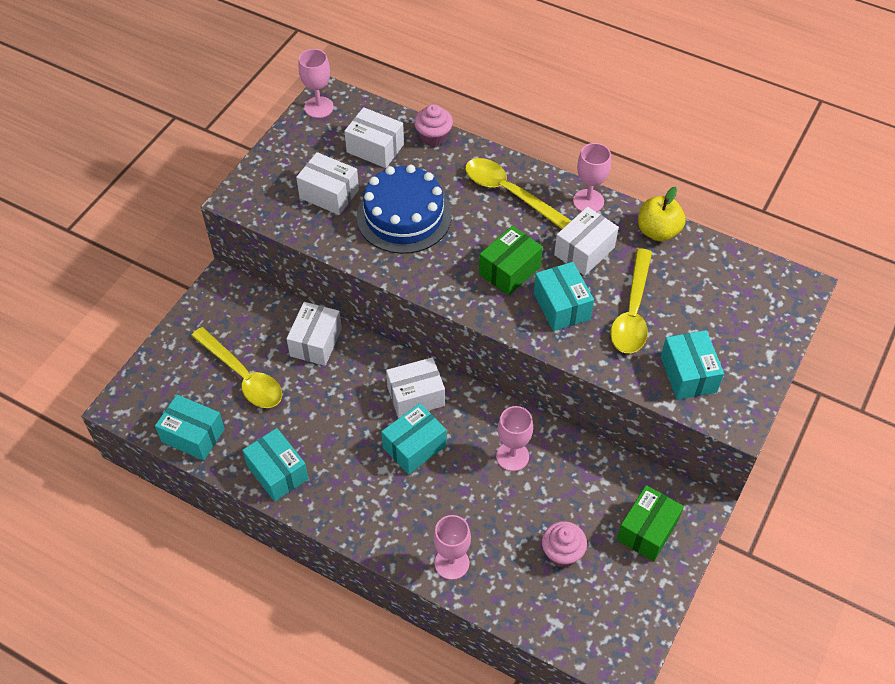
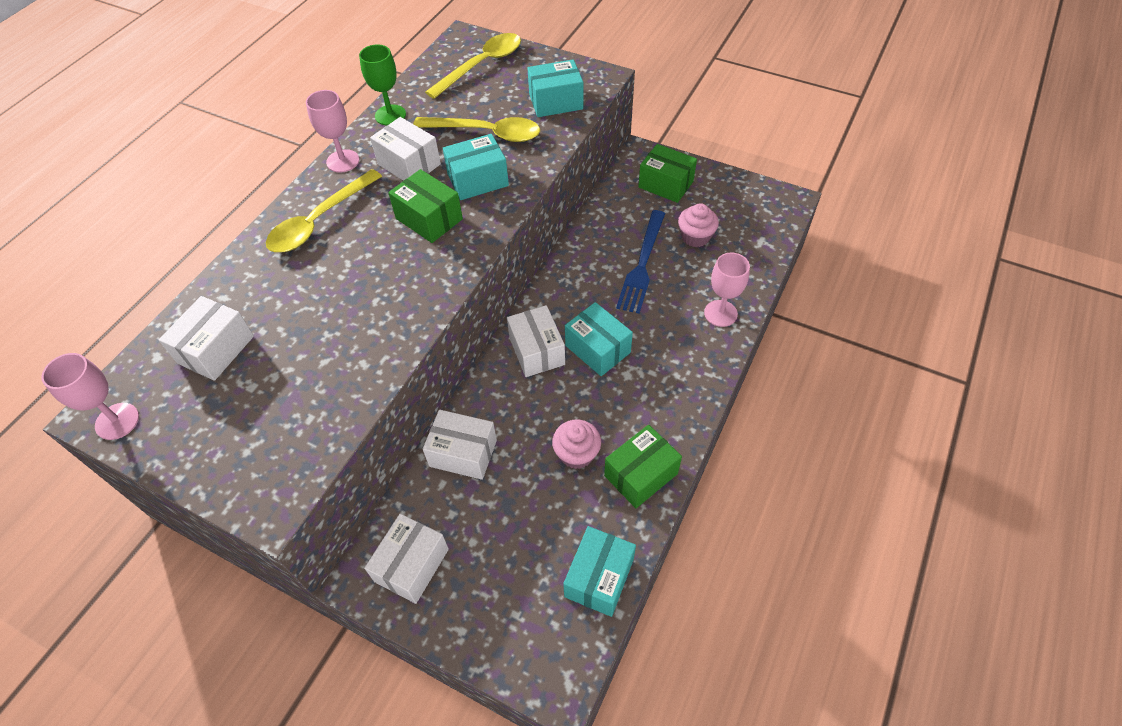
camera: 90 degrees left, 0 degrees up
(243, 376) = (511, 530): yellow spoon -> yellow spoon (482, 65)
(277, 472) = (641, 474): turquoise box -> green box
(329, 194) = (285, 394): white box -> white box (412, 565)
(404, 216) = (337, 313): blue cake -> none
(433, 136) = (212, 291): pink cupcake -> pink cupcake (576, 453)
(512, 456) = (602, 272): pink goblet -> none
(522, 494) = (642, 264): none -> blue fork
(658, 231) = (390, 115): yellow apple -> green goblet

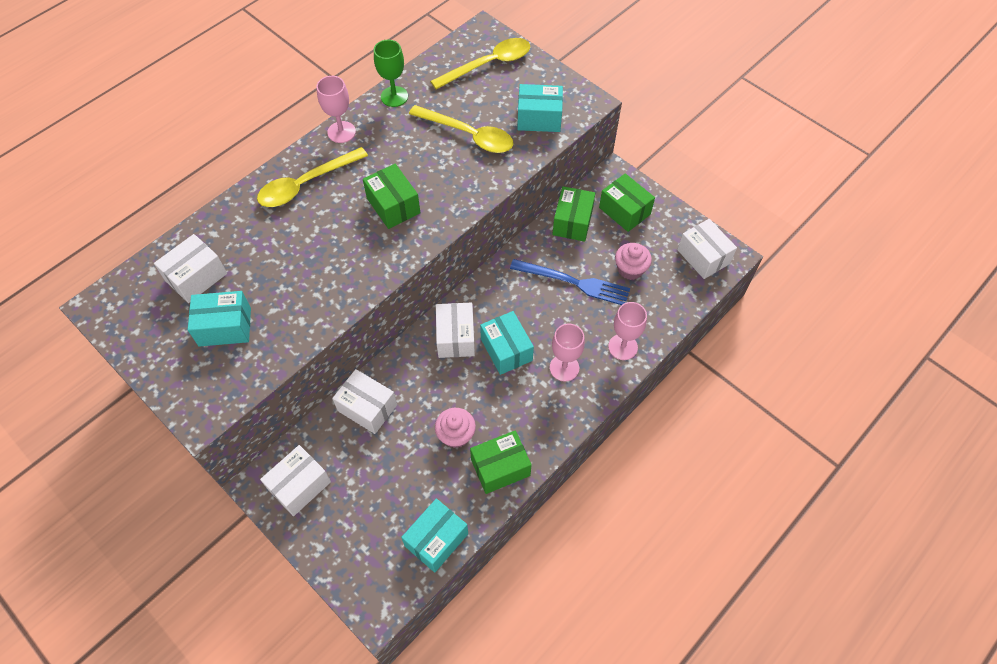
camera: 15 degrees right, 5 degrees up
(117, 421) = (111, 316): pink goblet -> pink goblet (564, 368)
(409, 164) = (394, 149): white box -> white box (703, 257)
(478, 180) = (445, 179): turquoise box -> turquoise box (225, 327)
(617, 207) = (572, 222): none -> green box
(642, 264) = (573, 282): blue fork -> blue fork turned 105 degrees counterclockwise

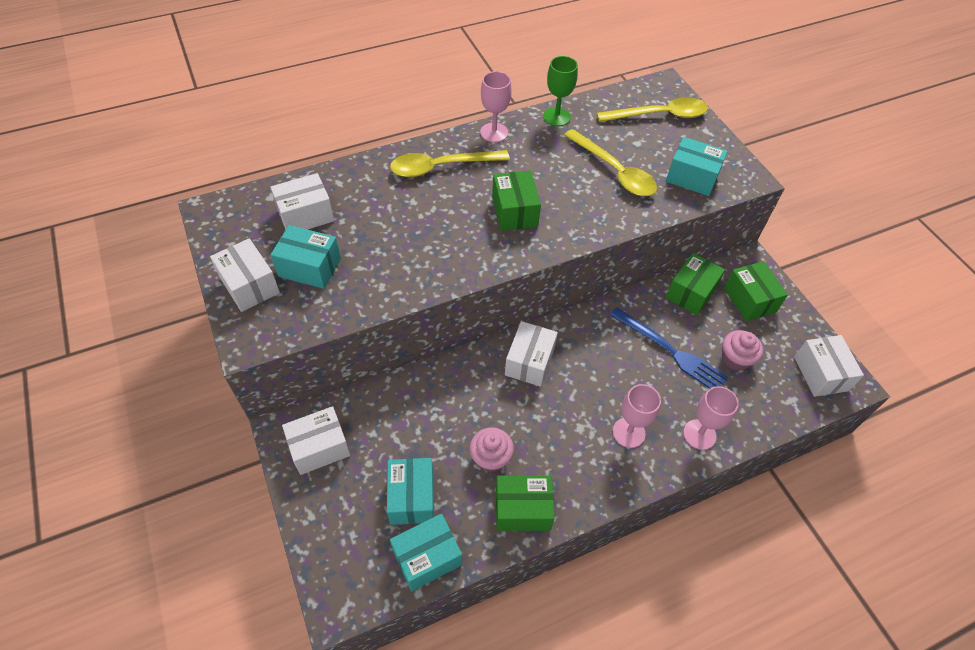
camera: 20 degrees right, 5 degrees down
(367, 408) = (416, 397): white box -> white box (250, 285)
(506, 350) = (575, 392): turquoise box -> turquoise box (412, 497)

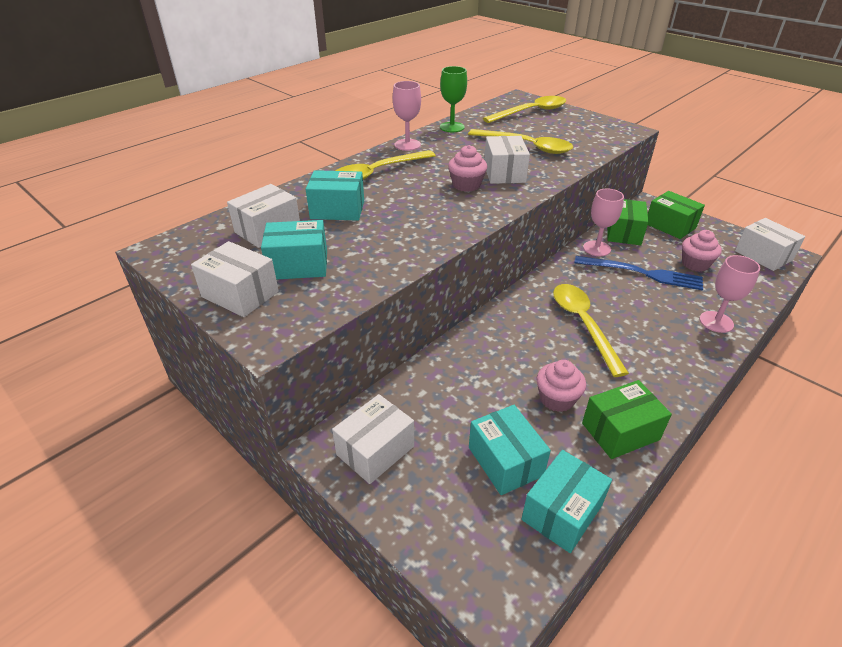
camera: 20 degrees left, 15 degrees down
(514, 211) = (466, 185): green box -> pink cupcake
(529, 362) = (533, 314): white box -> white box (504, 173)
(568, 390) = (583, 324): none -> yellow spoon
(628, 432) = (660, 339): pink goblet -> pink goblet (596, 248)
(692, 177) = (588, 138): turquoise box -> turquoise box (337, 210)

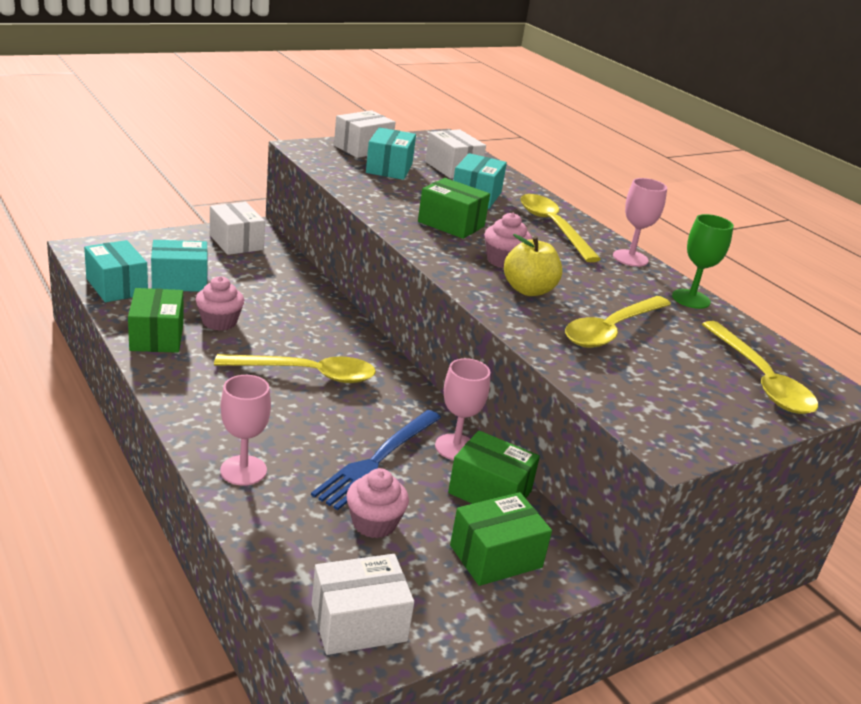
camera: 100 degrees right, 10 degrees down
(417, 213) = (451, 224): none -> green box
(504, 173) = (528, 290): white box -> yellow apple

